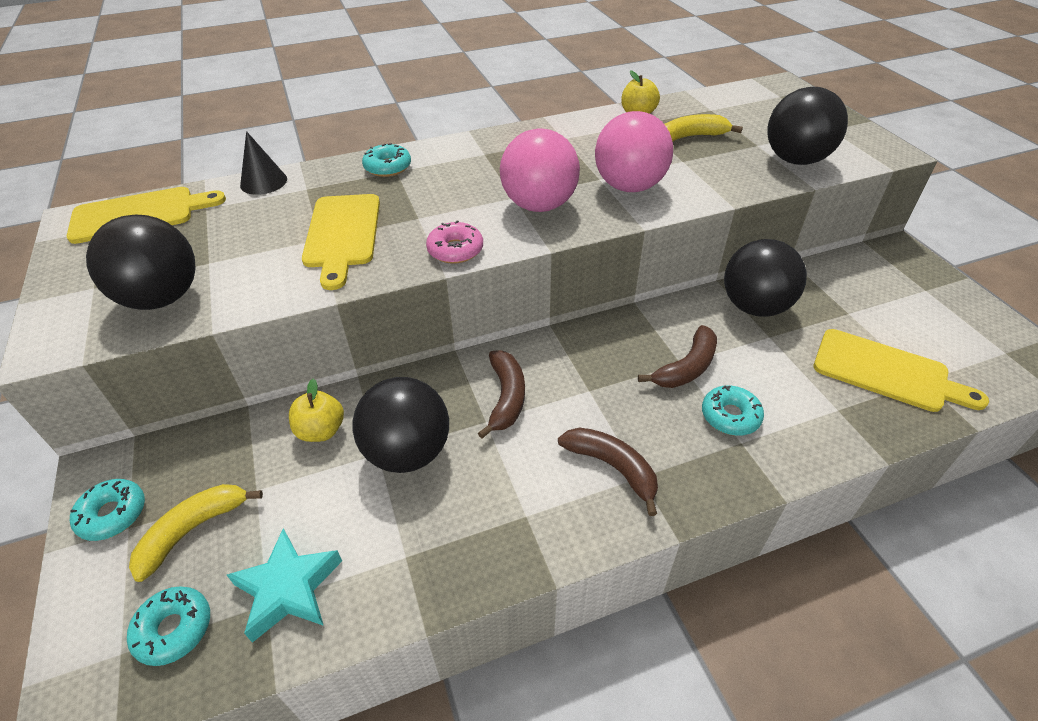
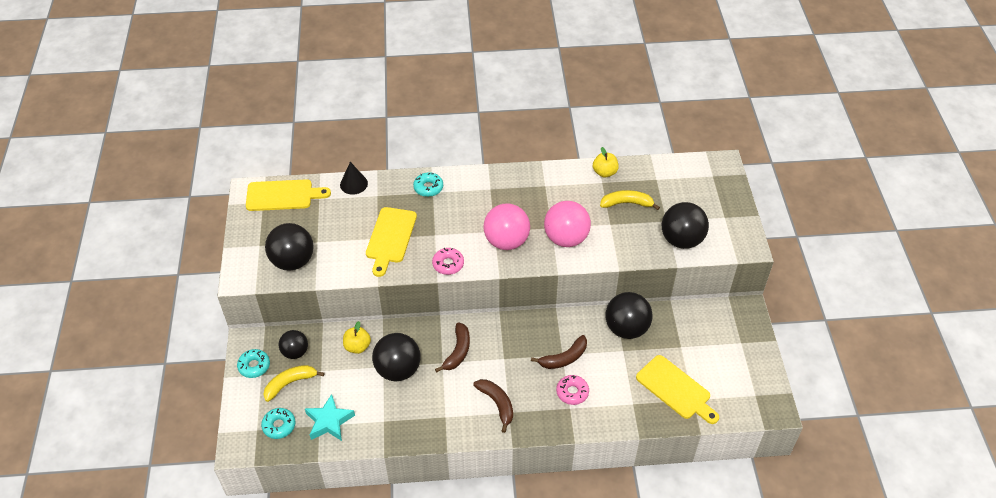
camera: 15 degrees right, 5 degrees up
(199, 468) = (295, 352): none -> black ball
(730, 416) = (572, 392): turquoise donut -> pink donut

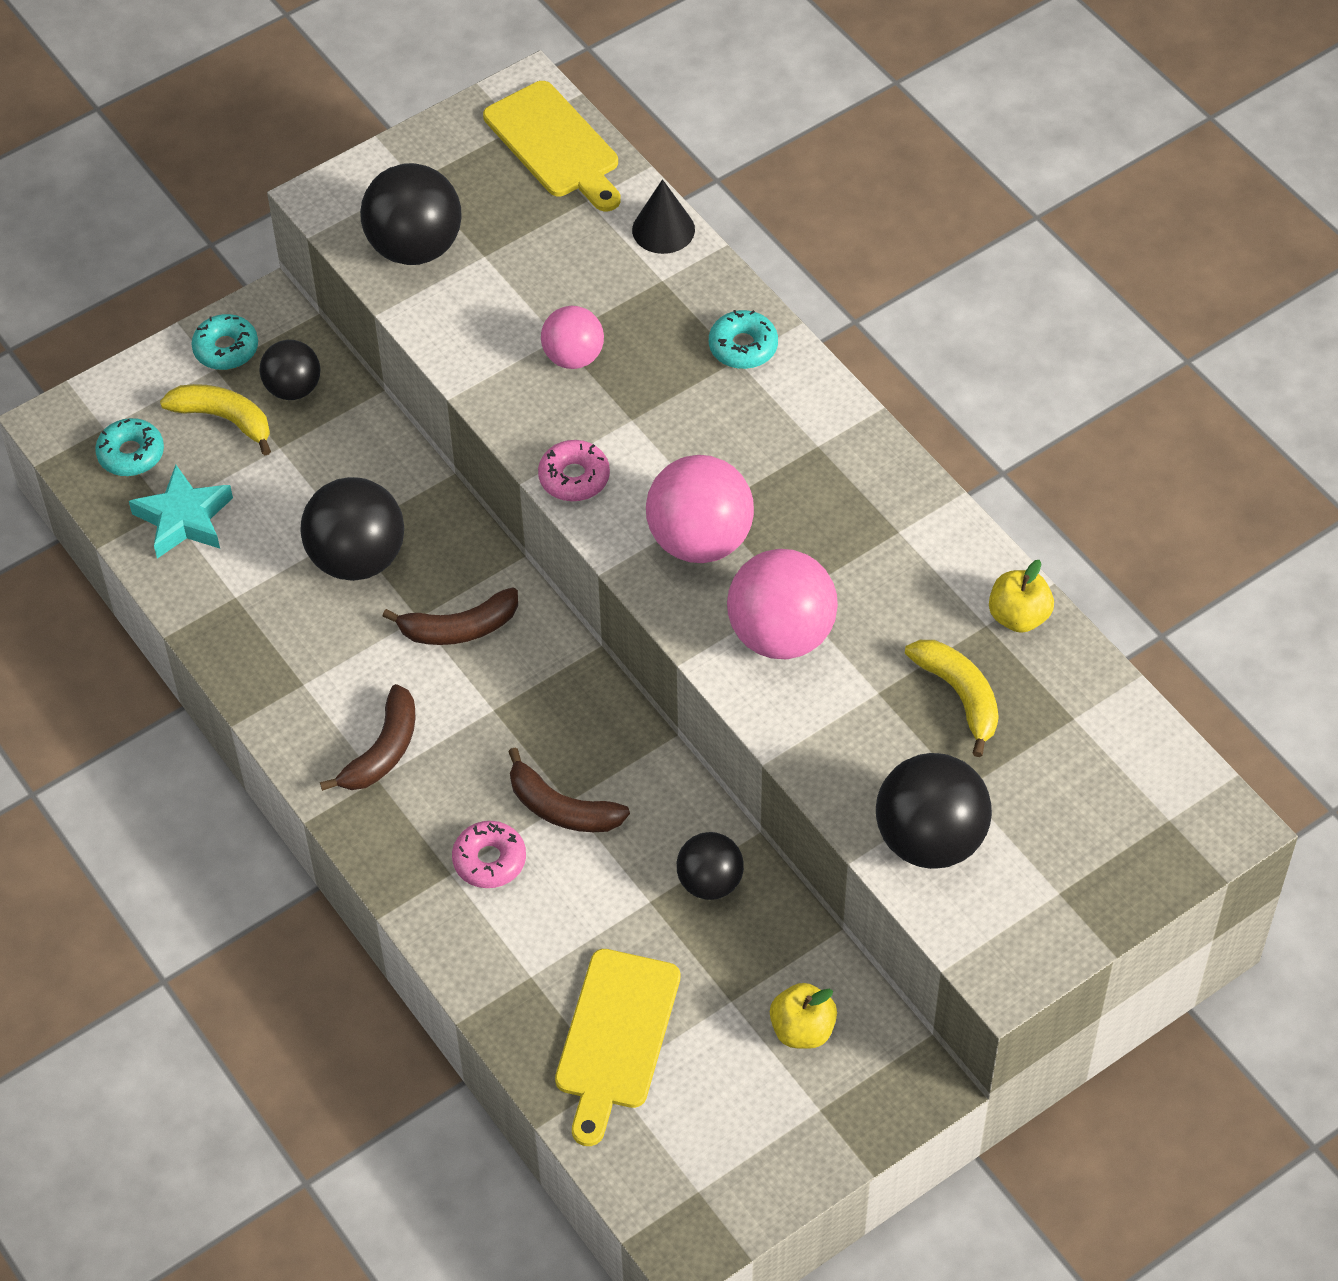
camera: 60 degrees right, 5 degrees up
(357, 346) = (366, 471): yellow apple -> yellow apple (802, 1030)
(390, 238) = (573, 357): yellow cutting board -> pink ball
(626, 328) = (710, 882): black ball -> black ball, size x0.61

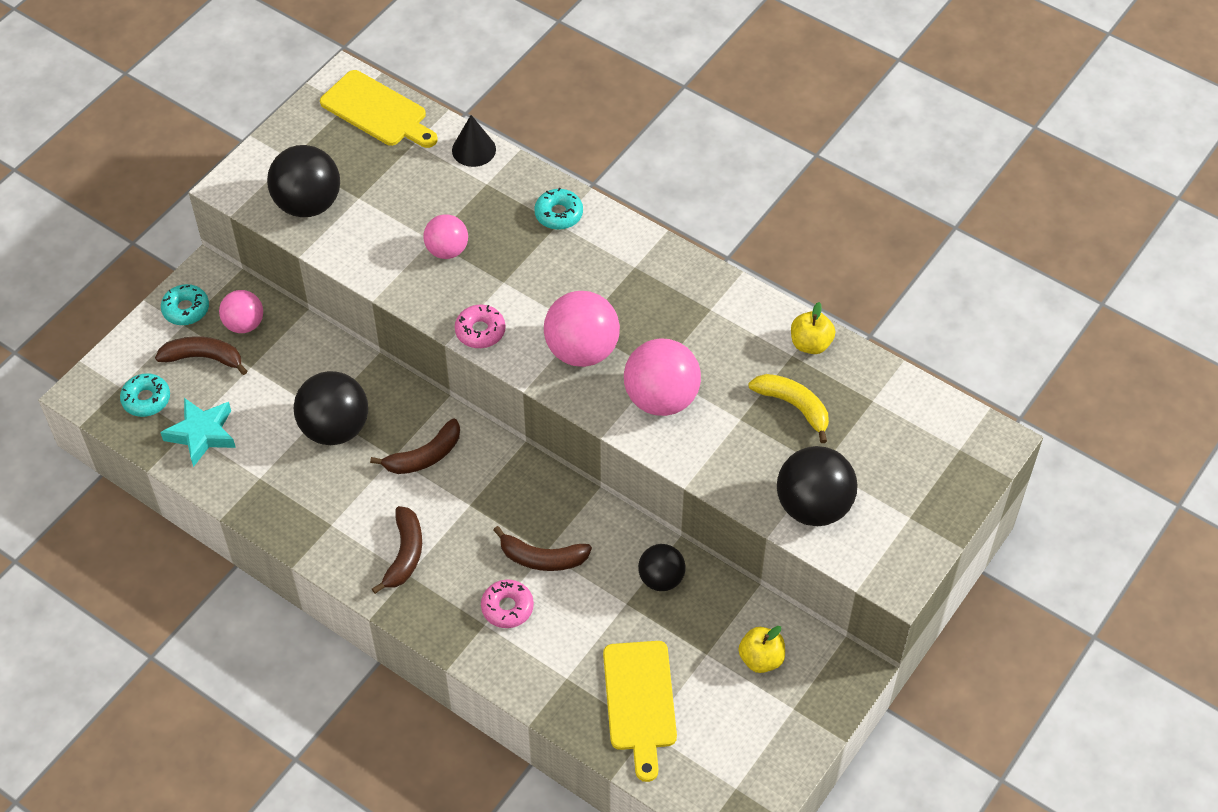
camera: 20 degrees left, 0 degrees up
(224, 419) = (204, 358): yellow banana -> brown banana
(293, 388) = (244, 324): black ball -> pink ball

